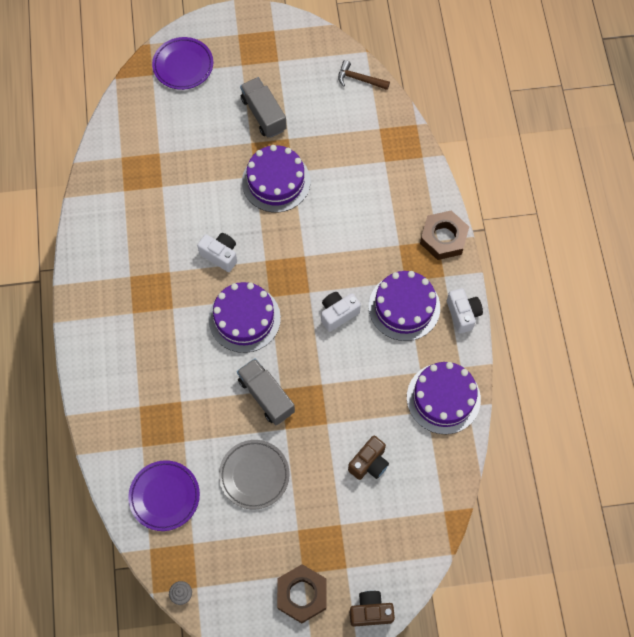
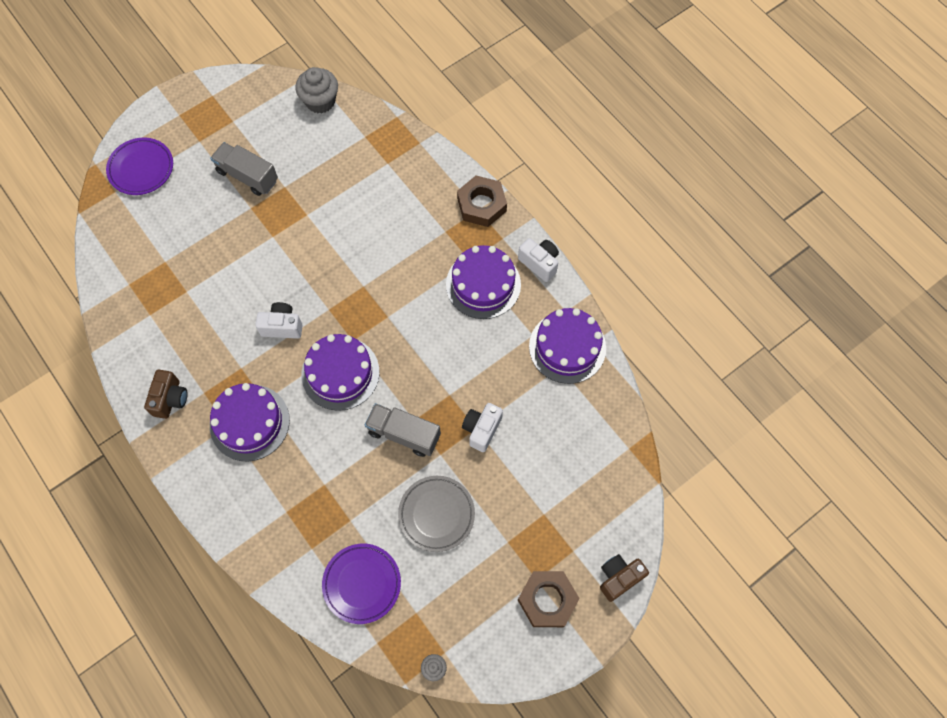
camera: 30 degrees left, 0 degrees up
(276, 181) = (296, 231): purple cake -> purple cake (249, 422)
(338, 314) = (426, 322): white camera -> white camera (482, 429)
(359, 79) = (320, 101): brown hammer -> grey cupcake
(369, 463) = (536, 443): brown camera -> brown camera (170, 399)

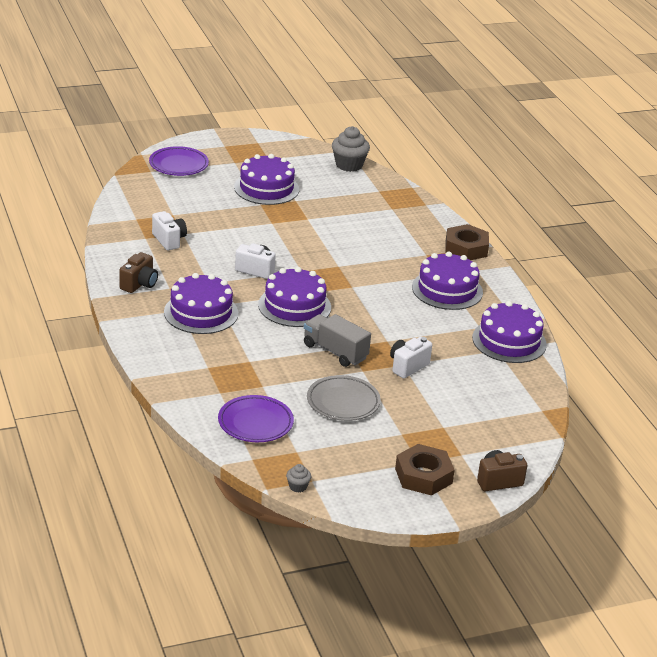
camera: 15 degrees right, 35 degrees down
(247, 176) = (266, 188): grey truck -> purple cake
(539, 263) = (504, 290): white camera -> white camera (169, 240)

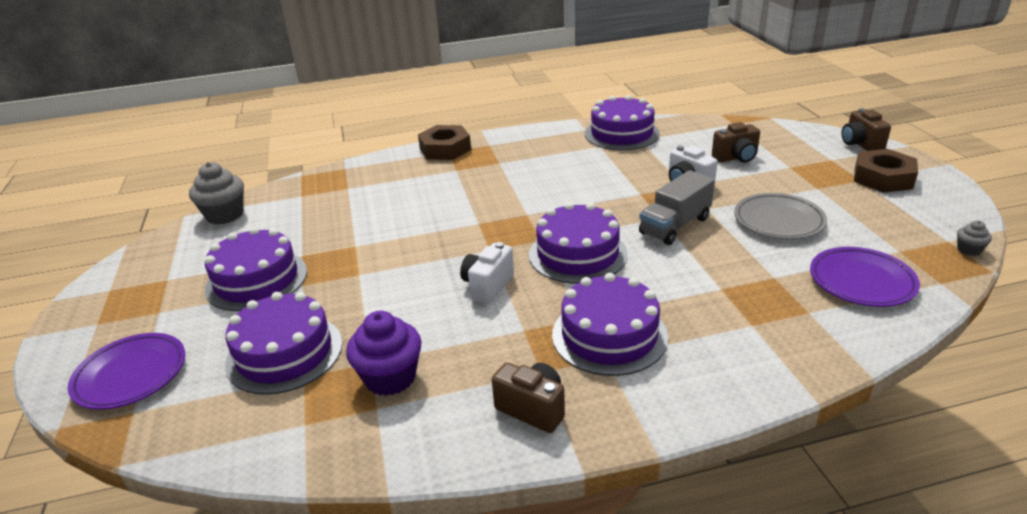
camera: 80 degrees left, 0 degrees up
(169, 240) = (390, 377): white camera -> purple cupcake
(447, 290) = (530, 160): purple cake -> purple cake (284, 353)
(460, 399) = (736, 158): none -> brown camera

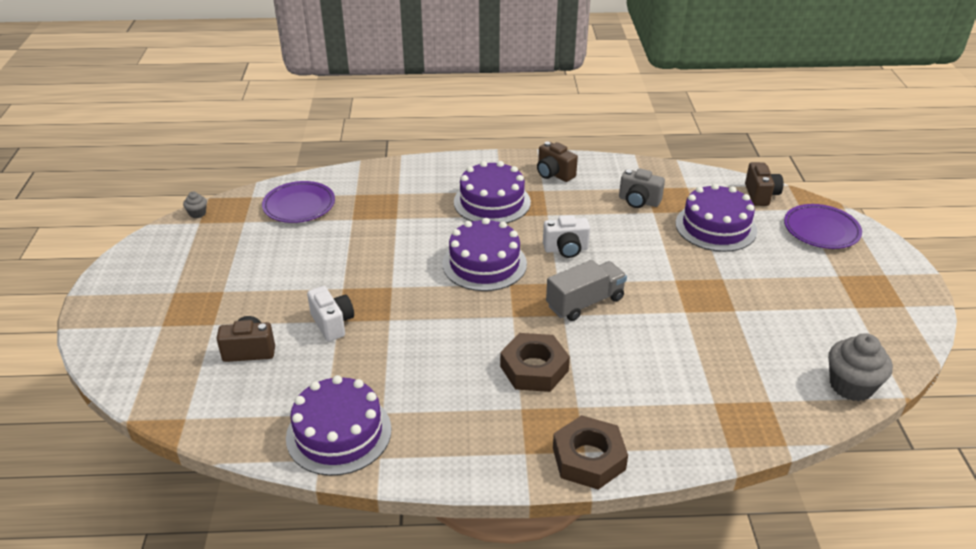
camera: 170 degrees left, 5 degrees up
(256, 280) = (767, 290): purple cake -> none
(390, 377) = (639, 201): purple cupcake -> grey camera
(488, 286) = (566, 249): white camera -> white camera turned 45 degrees clockwise
(675, 226) = (386, 275): grey truck -> grey truck (585, 302)
(778, 221) = (297, 263): grey plate -> none
(860, 144) = (102, 341): brown camera -> brown camera (760, 195)
(883, 178) = (152, 290): brown nut -> brown nut (534, 369)

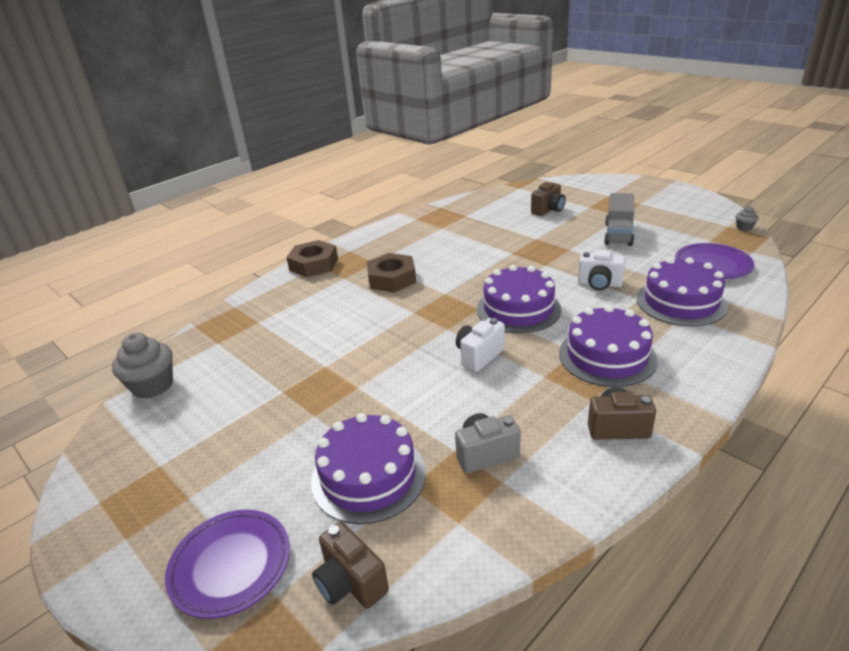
camera: 140 degrees right, 5 degrees down
(332, 324) = (536, 236): white camera -> white camera (599, 284)
(339, 433) = (448, 214): purple cake -> purple cake (681, 302)
(585, 302) = (409, 328): grey truck -> grey truck (618, 234)

